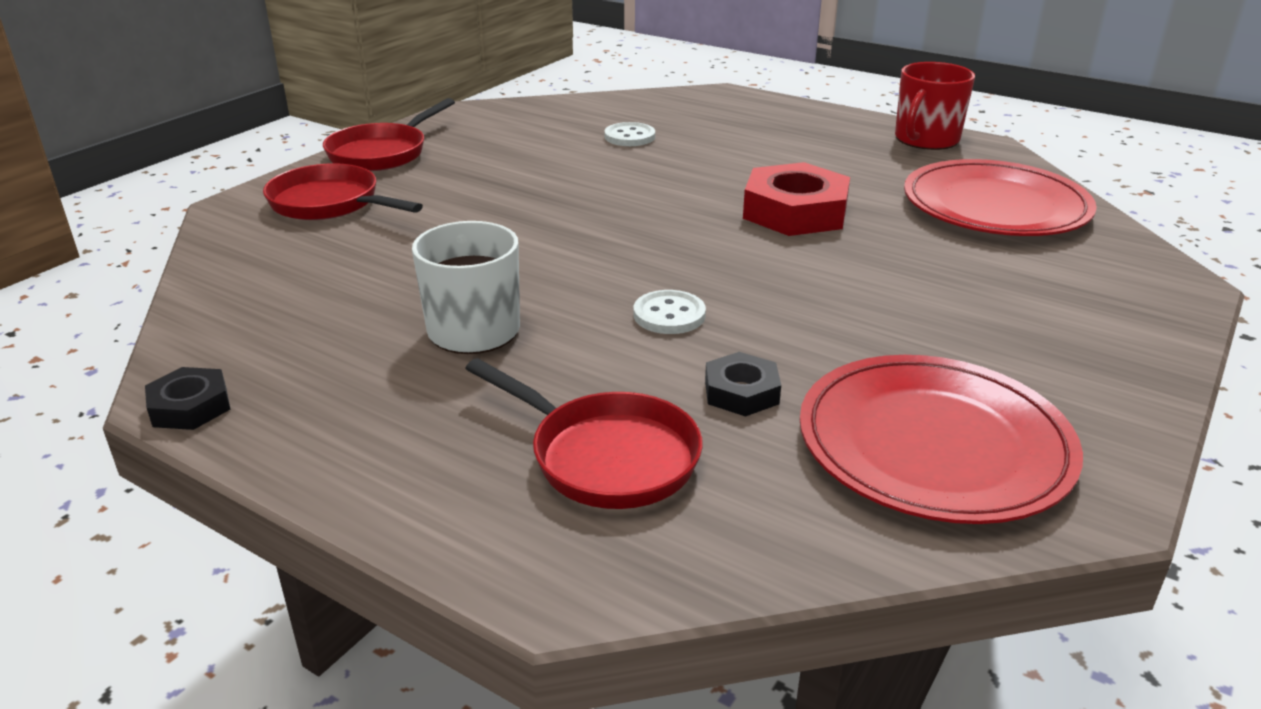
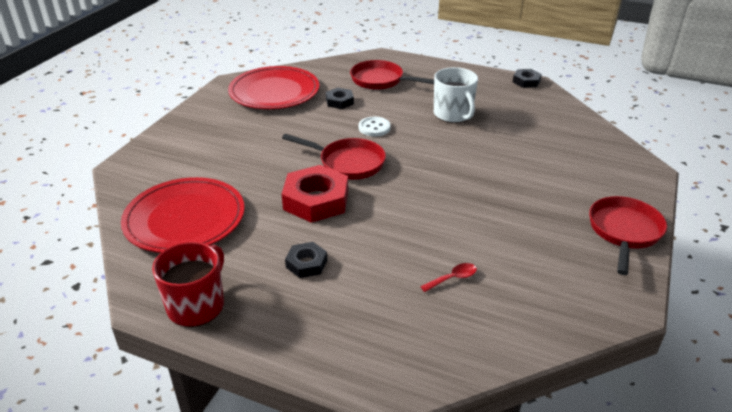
camera: 170 degrees right, 5 degrees up
(330, 203) = (597, 178): red pan -> red pan (348, 163)
(629, 137) = (453, 278): white button -> red spoon
(804, 157) = (306, 263): none -> black nut

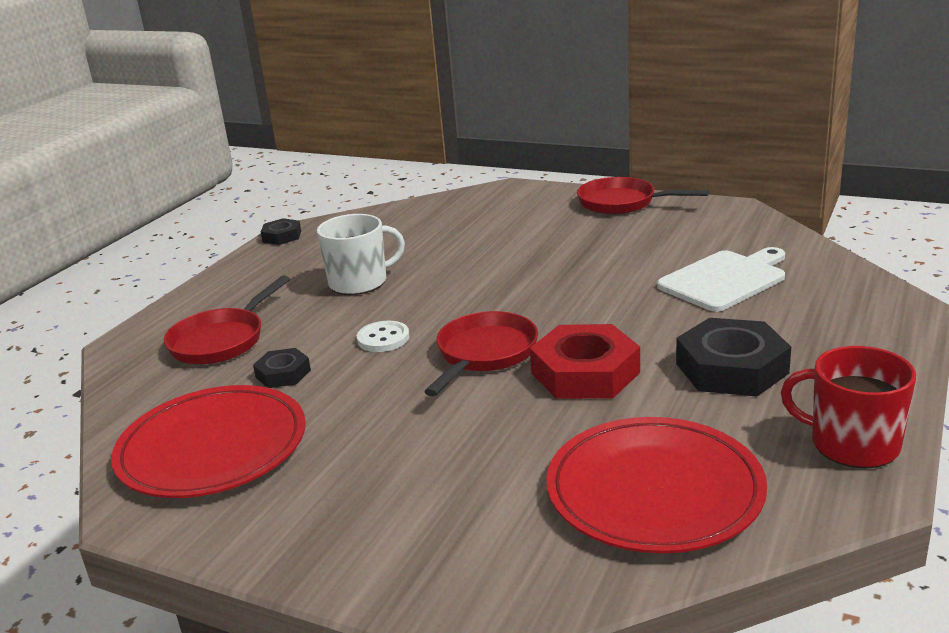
camera: 85 degrees left, 10 degrees down
(306, 263) = (731, 368): black nut -> black nut, size x1.88
(453, 278) = (725, 279): red spoon -> white cutting board

